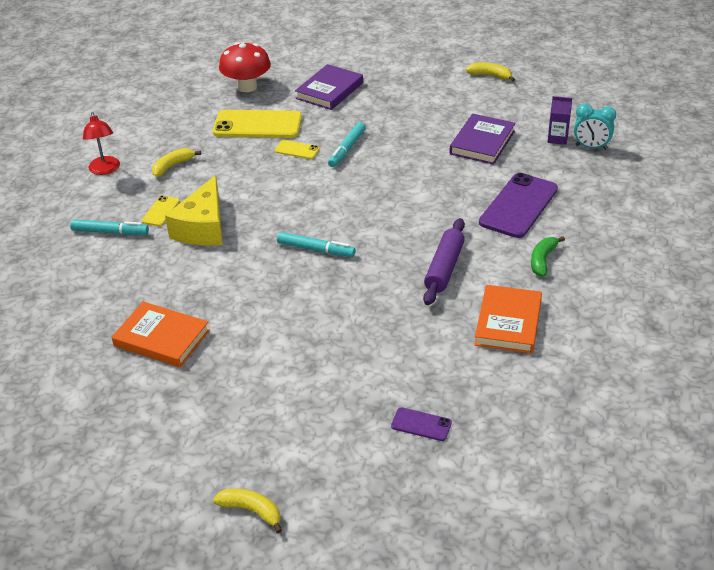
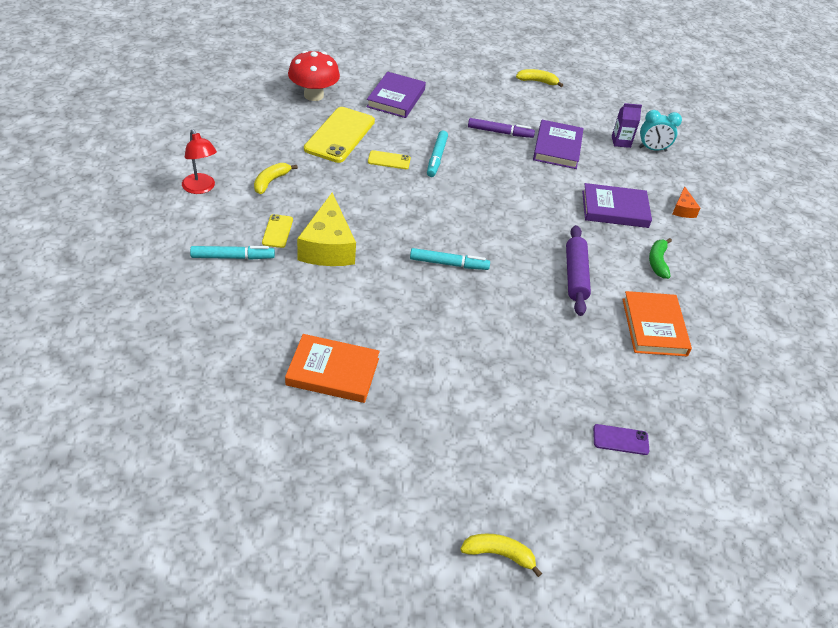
camera: 20 degrees left, 5 degrees up
(257, 125) = (340, 135): yellow phone -> yellow phone turned 60 degrees counterclockwise
(425, 126) = (500, 132): none -> purple marker
(518, 206) = (615, 209): purple phone -> purple book
(597, 209) = (683, 209): none -> orange cheese

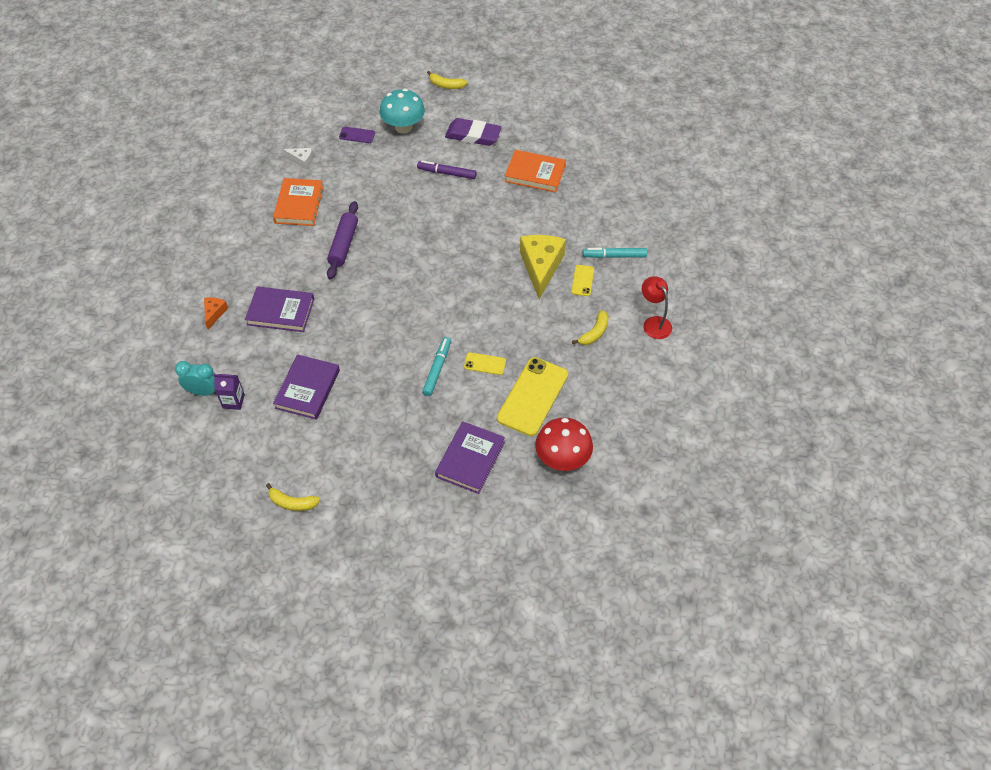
camera: 170 degrees left, 10 degrees up
(434, 441) = (473, 135): none -> purple eraser
(449, 264) = (444, 253): turquoise marker -> none
(500, 132) = (363, 409): purple marker -> purple marker (447, 173)
(551, 456) = (403, 127): none -> turquoise mushroom
(658, 262) = (268, 258): green banana -> none
(683, 394) = (302, 160): none -> white cheese

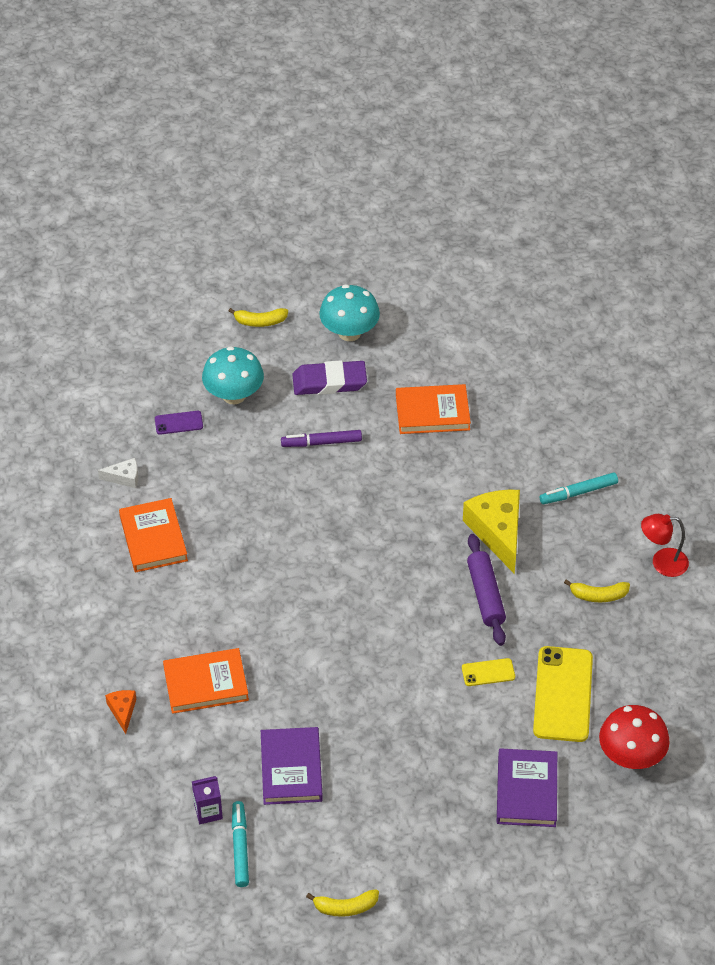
camera: 20 degrees left, 5 degrees down
(203, 391) = (164, 812): turquoise clock -> none
(280, 312) = (206, 684): purple book -> orange book
(343, 245) = (239, 574): purple rolling pin -> purple rolling pin (485, 595)
(437, 369) = (435, 696): turquoise marker -> turquoise marker (240, 847)
(503, 107) = (349, 332): none -> turquoise mushroom
(582, 280) = (555, 535): yellow phone -> none
(594, 333) = (598, 595): yellow banana -> yellow banana turned 75 degrees clockwise
(654, 323) = (662, 563): red lamp -> red lamp turned 45 degrees counterclockwise

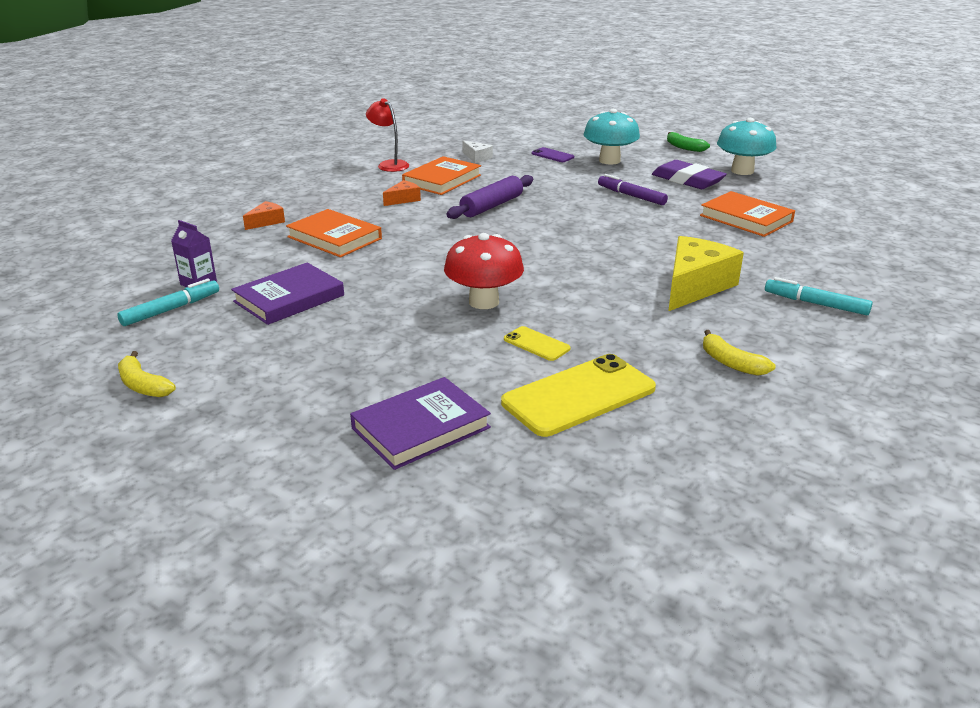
camera: 50 degrees right, 20 degrees down
(170, 592) = (403, 199): none -> orange cheese
(260, 321) = (684, 147): yellow banana -> green banana
(485, 595) = (619, 308): purple rolling pin -> purple rolling pin (492, 206)
(631, 756) = (567, 479): red mushroom -> red mushroom (484, 302)
(662, 563) = (842, 381): red lamp -> red lamp (389, 164)

